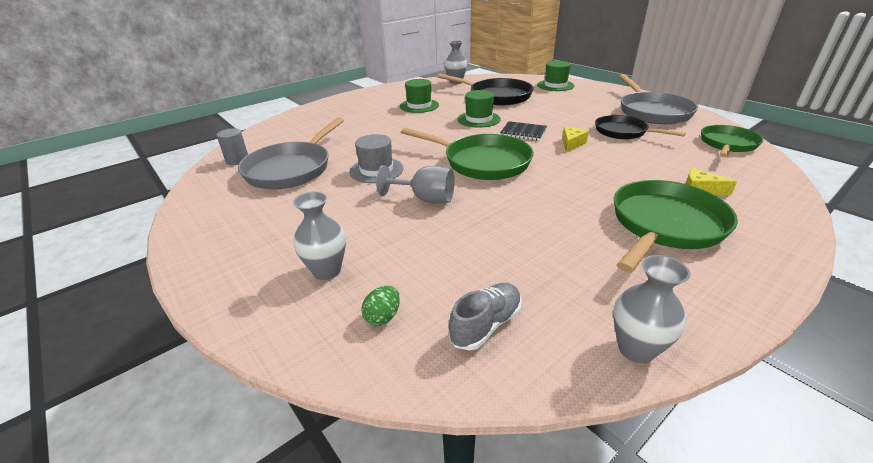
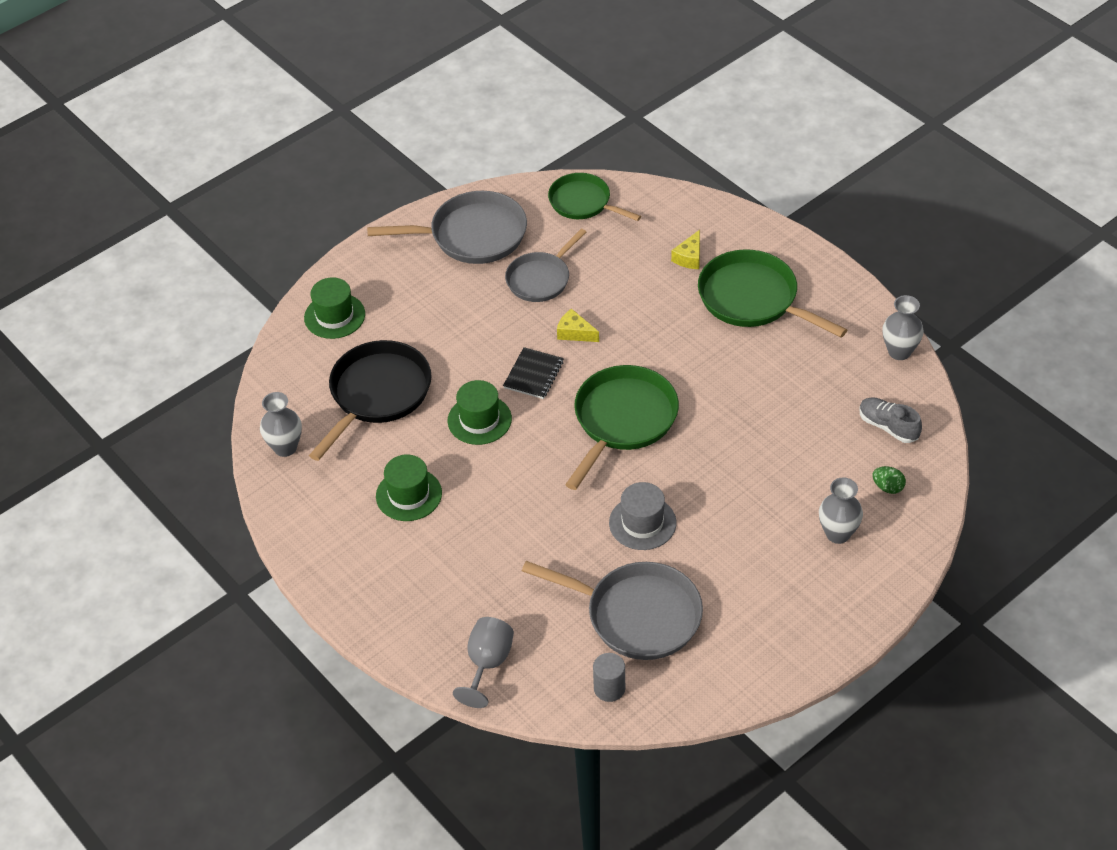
camera: 90 degrees left, 15 degrees up
(425, 199) = (711, 470): grey goblet -> grey goblet (487, 664)
(623, 132) = (540, 279): black pan -> grey pan

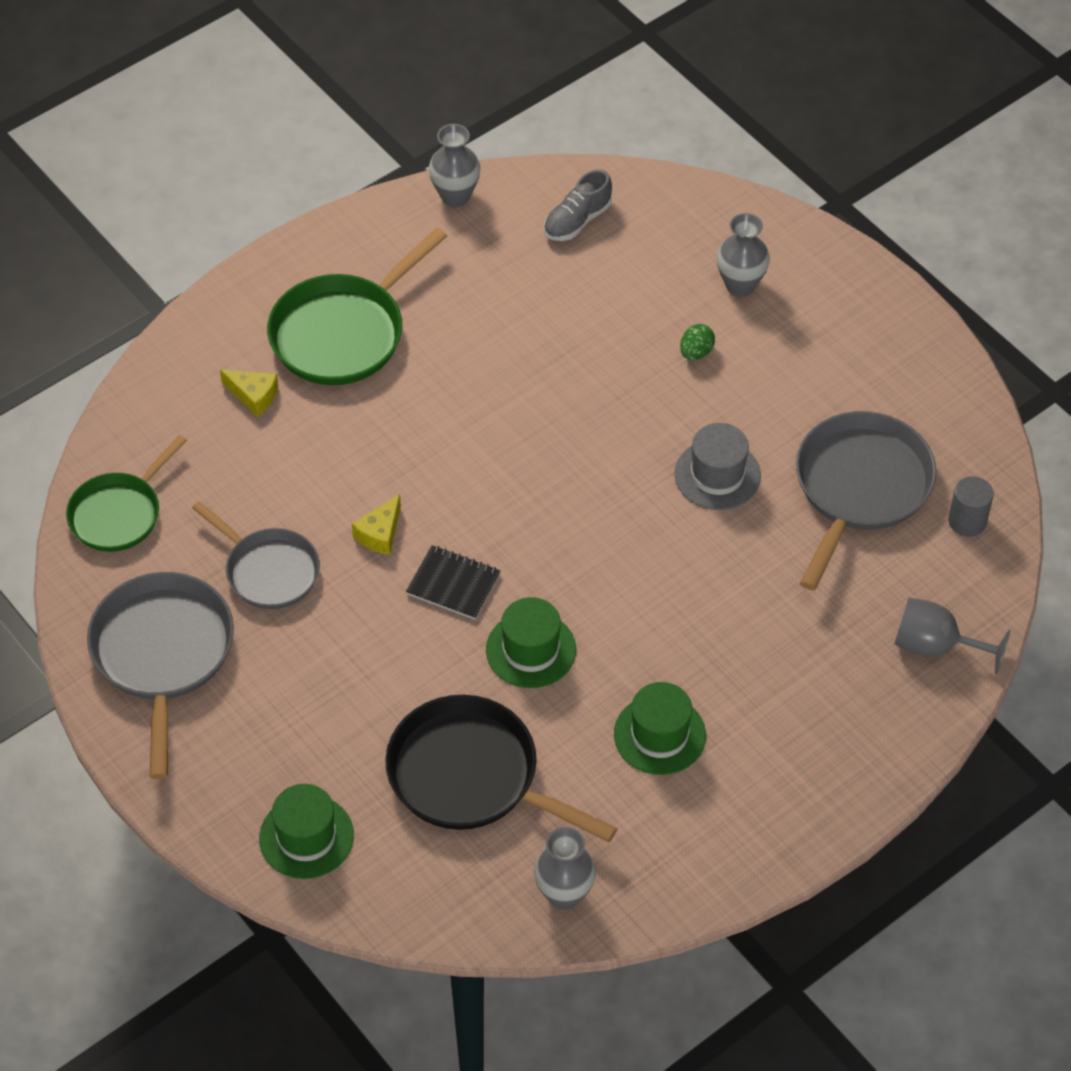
camera: 90 degrees left, 5 degrees up
(622, 420) = (545, 487): green pan -> none
(887, 487) = (672, 232): green egg -> green egg (696, 352)

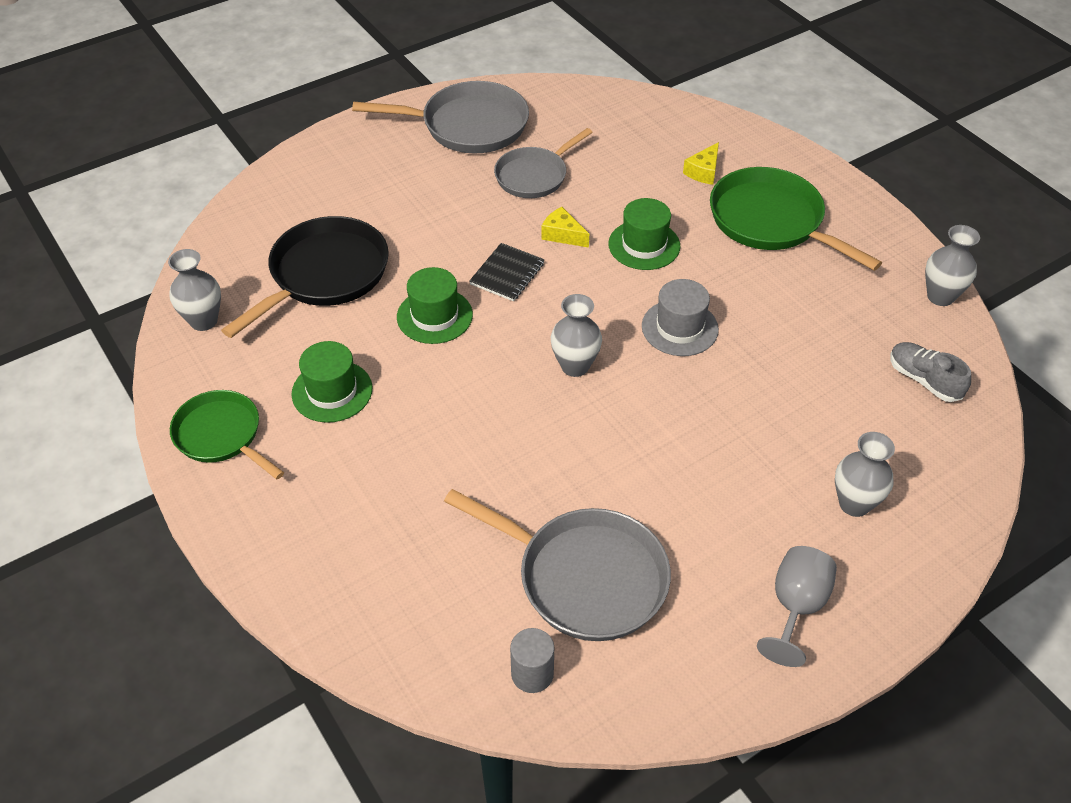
camera: 95 degrees right, 5 degrees down
(119, 513) = (594, 107): green pan -> green pan (221, 435)
(306, 837) = (299, 189): green hat -> green hat (644, 245)
(593, 509) = (575, 366): none -> grey vase
(696, 352) = (761, 458): green egg -> none
(717, 475) = (608, 459): grey hat -> grey hat (679, 328)
(935, 646) = (379, 617): grey goblet -> grey goblet (796, 607)

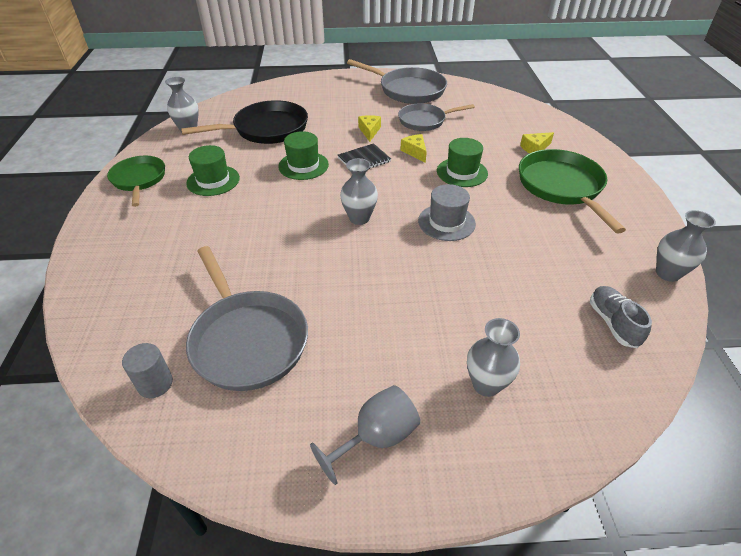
camera: 30 degrees right, 5 degrees down
(474, 222) = (369, 131): none -> yellow cheese

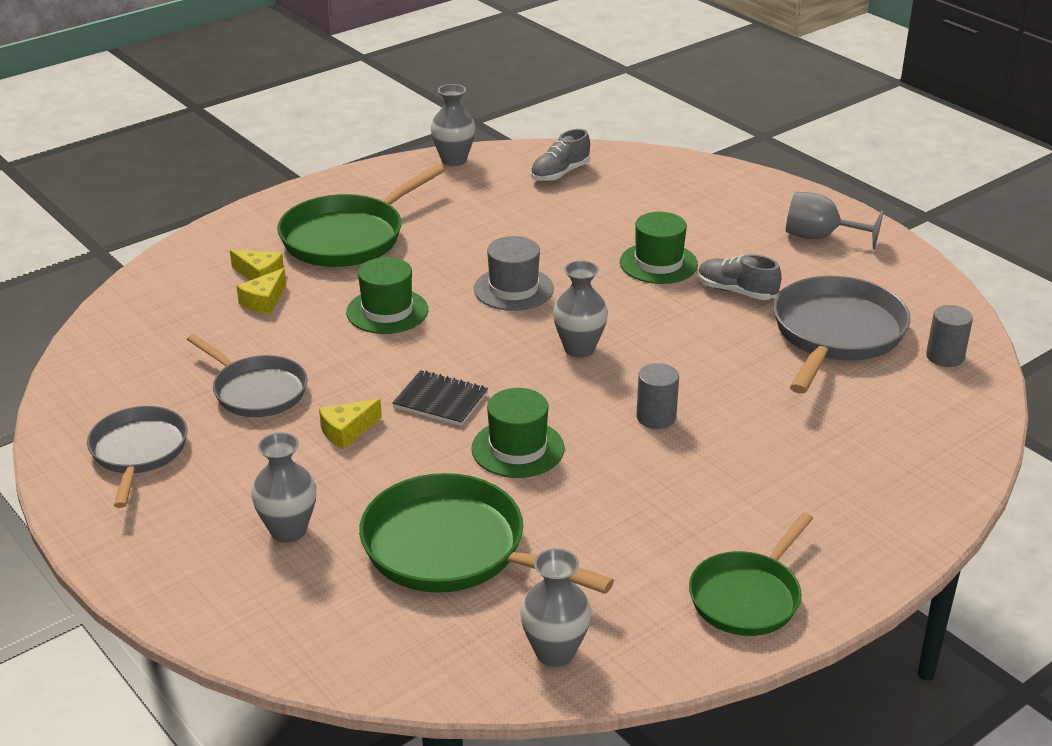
camera: 125 degrees left, 10 degrees down
(213, 180) = (654, 515): green hat -> green hat (658, 263)
(266, 129) = (453, 549): black pan -> green pan
(272, 214) = (656, 417): none -> grey cylinder
(349, 321) = (736, 291): none -> grey shoe
(408, 90) = (138, 452): grey pan -> grey pan, size x0.66
(415, 152) = (370, 365): yellow cheese -> yellow cheese (264, 301)
(486, 384) = (707, 209): grey vase -> grey vase (288, 531)

